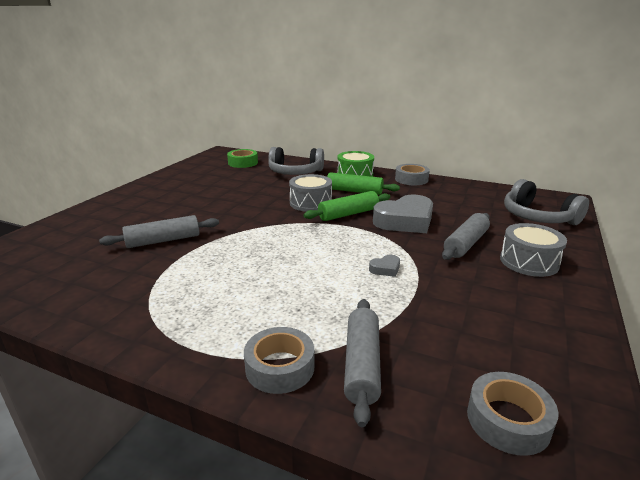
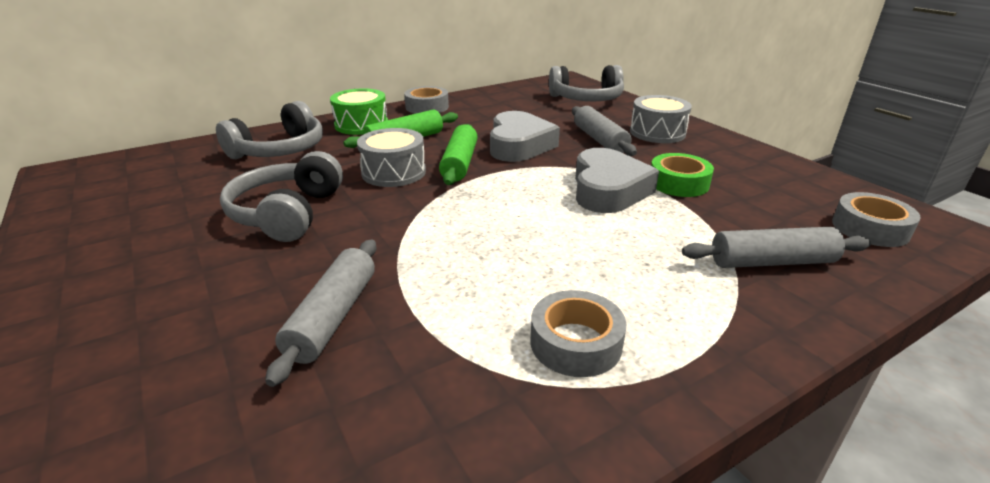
camera: 55 degrees left, 5 degrees up
(237, 199) = (287, 213): none -> grey headphones
(243, 163) = (158, 170): green tape -> green tape (678, 183)
(280, 367) = (754, 310): grey tape -> grey tape (575, 343)
(362, 364) = (771, 262): grey rolling pin -> grey rolling pin turned 45 degrees counterclockwise
(385, 269) = (608, 190): grey heart -> grey heart, size x2.39

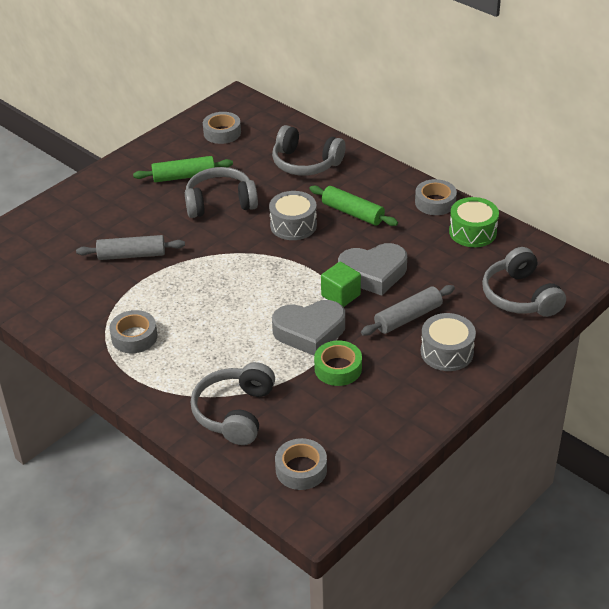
camera: 75 degrees right, 10 degrees up
(123, 191) = (222, 133): none -> grey tape
(361, 125) = (373, 181): green drum -> green drum (472, 232)
(459, 163) = (322, 251): green rolling pin -> green rolling pin (184, 176)
(547, 165) = (340, 295): none -> green cube
(771, 262) = (235, 412): grey rolling pin -> grey headphones

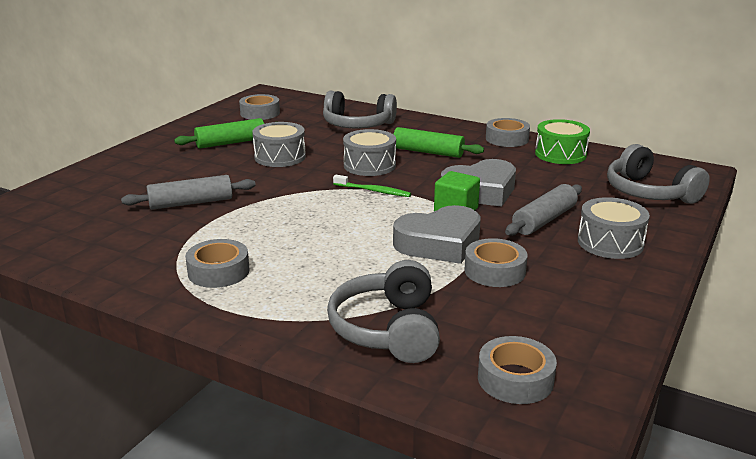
camera: 15 degrees left, 15 degrees down
(220, 203) = (280, 157): grey headphones -> grey drum
(283, 260) = (373, 191): none -> green toothbrush
(338, 368) = (494, 271): green tape -> grey tape

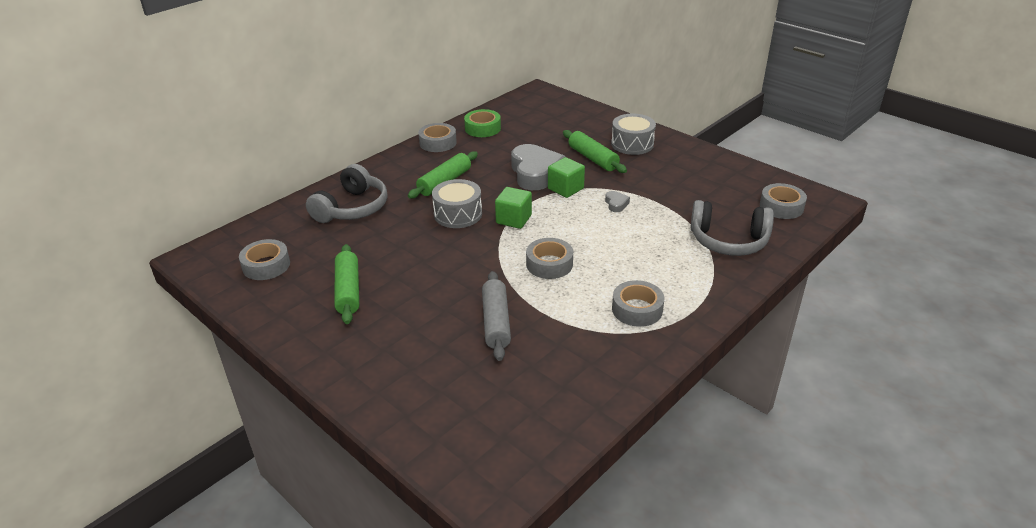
camera: 75 degrees left, 10 degrees up
(280, 157) = (408, 261): grey drum -> none
(373, 191) = (513, 219): green toothbrush -> green cube
(439, 243) = (616, 204): grey heart -> grey heart, size x0.42
(494, 271) = (660, 190): grey tape -> grey tape (549, 264)
(544, 220) = (593, 158): grey rolling pin -> green rolling pin
(560, 154) = (482, 128): green drum -> green tape
(649, 193) = (565, 114): grey headphones -> none

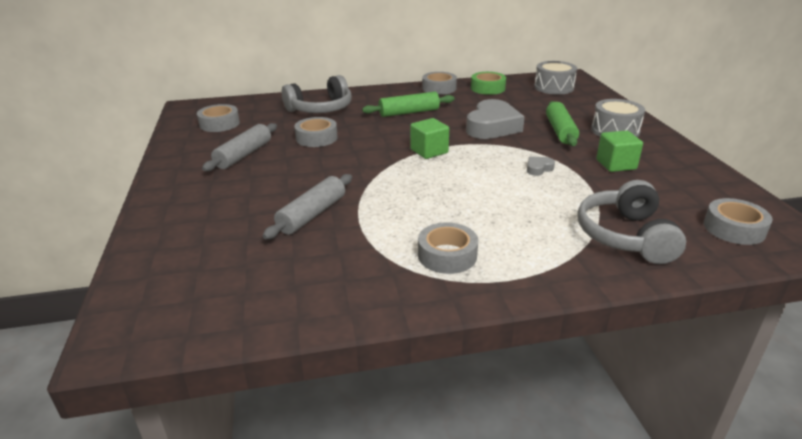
camera: 35 degrees right, 5 degrees down
(348, 291) = (244, 155): green rolling pin -> grey rolling pin
(458, 214) = (389, 134): grey drum -> grey drum (554, 87)
(549, 264) = (414, 191): grey tape -> grey tape (316, 138)
(565, 189) = (504, 144): green cube -> green cube (616, 164)
(616, 204) = (538, 169): grey heart -> grey heart turned 150 degrees counterclockwise
(728, 241) = (625, 236): grey headphones -> grey headphones turned 45 degrees clockwise

